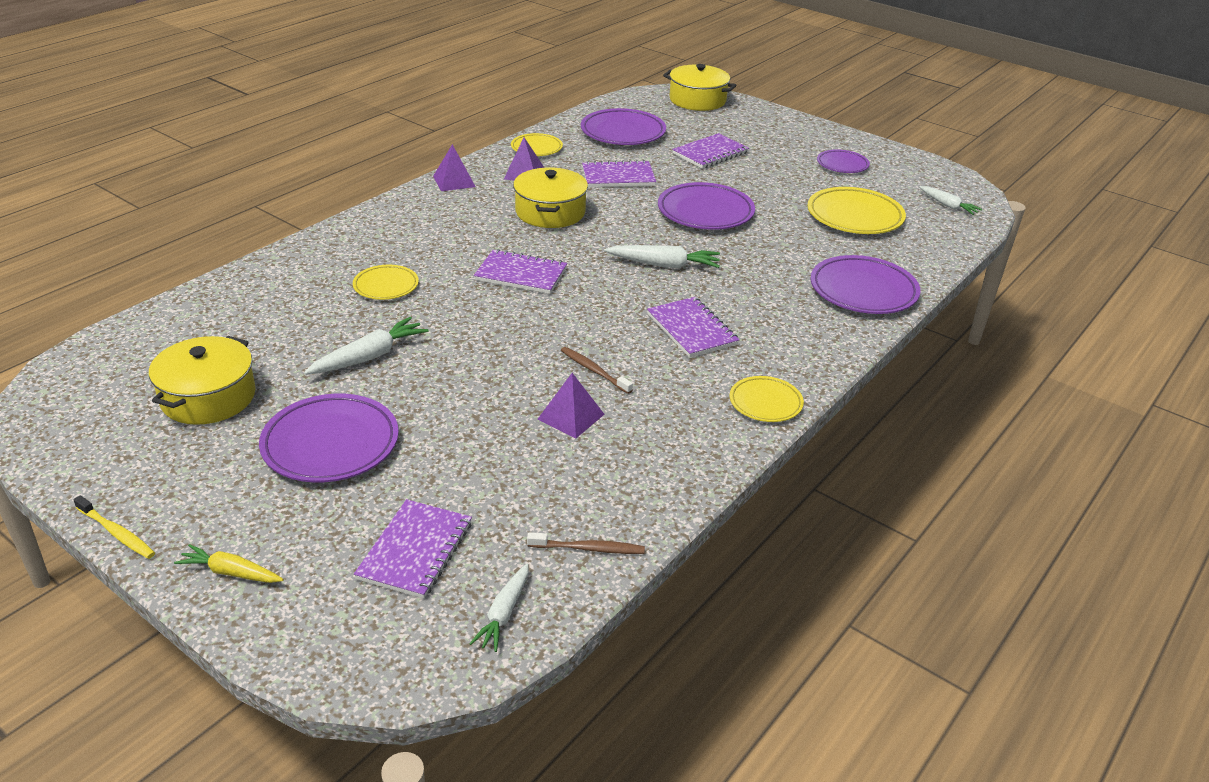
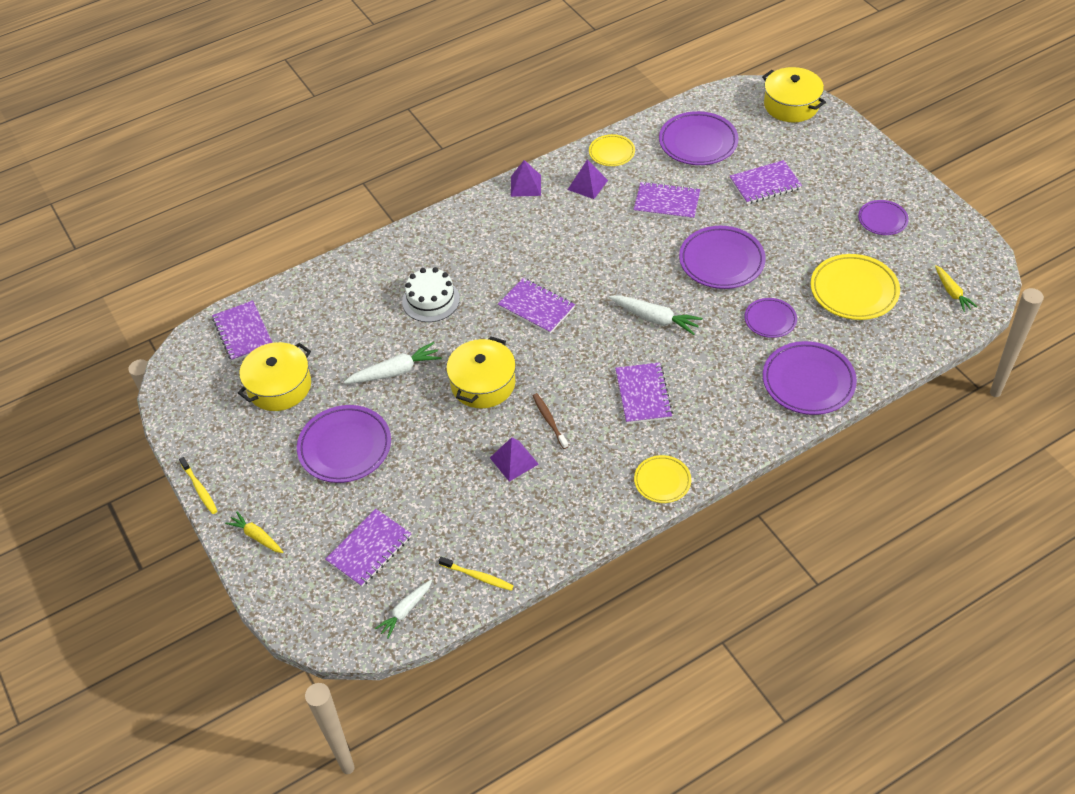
camera: 25 degrees right, 15 degrees up
(135, 351) = (243, 332): none -> purple notebook
(386, 286) = (431, 300): yellow plate -> white cake
(550, 212) = (589, 238): yellow pot -> yellow pot (483, 383)
(589, 549) = (478, 576): brown toothbrush -> yellow toothbrush
(788, 249) = (770, 320): none -> purple plate
(948, 205) = (952, 292): white carrot -> yellow carrot

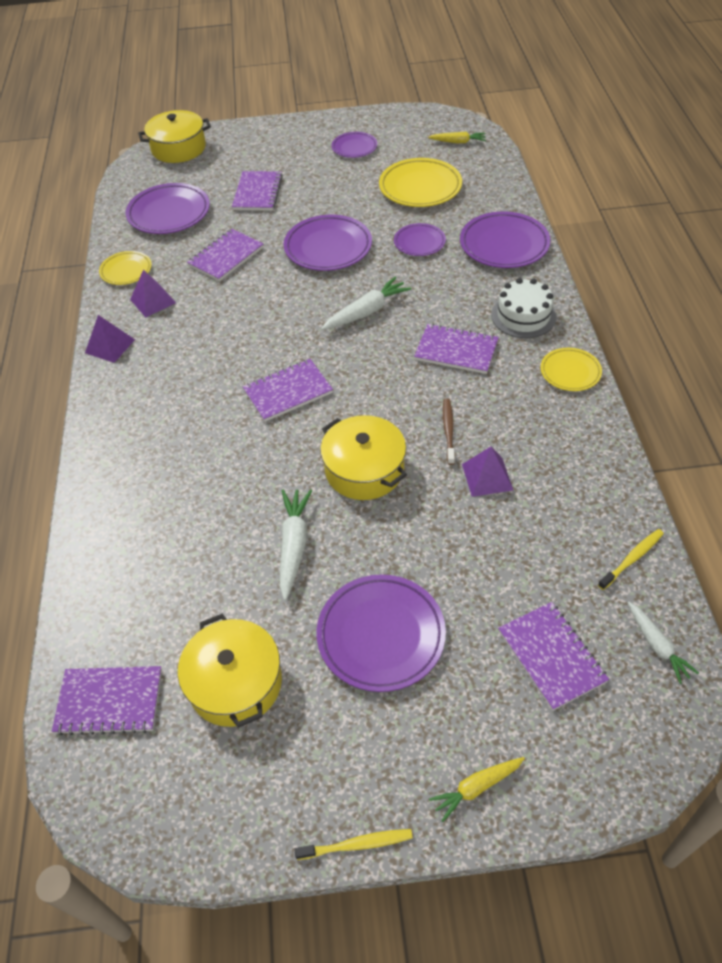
camera: 65 degrees left, 0 degrees up
(431, 300) = (209, 478): white cake -> white cake (523, 316)
(549, 420) = (448, 430): brown toothbrush -> brown toothbrush turned 90 degrees clockwise

